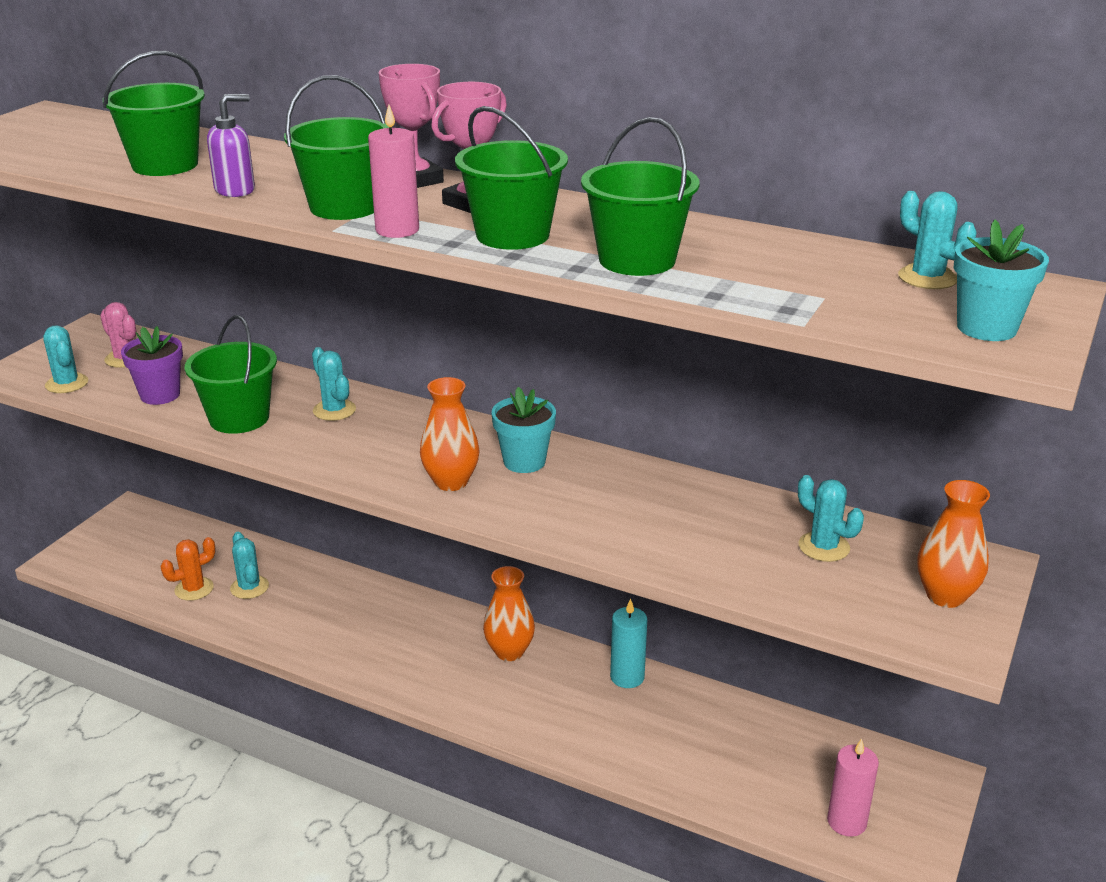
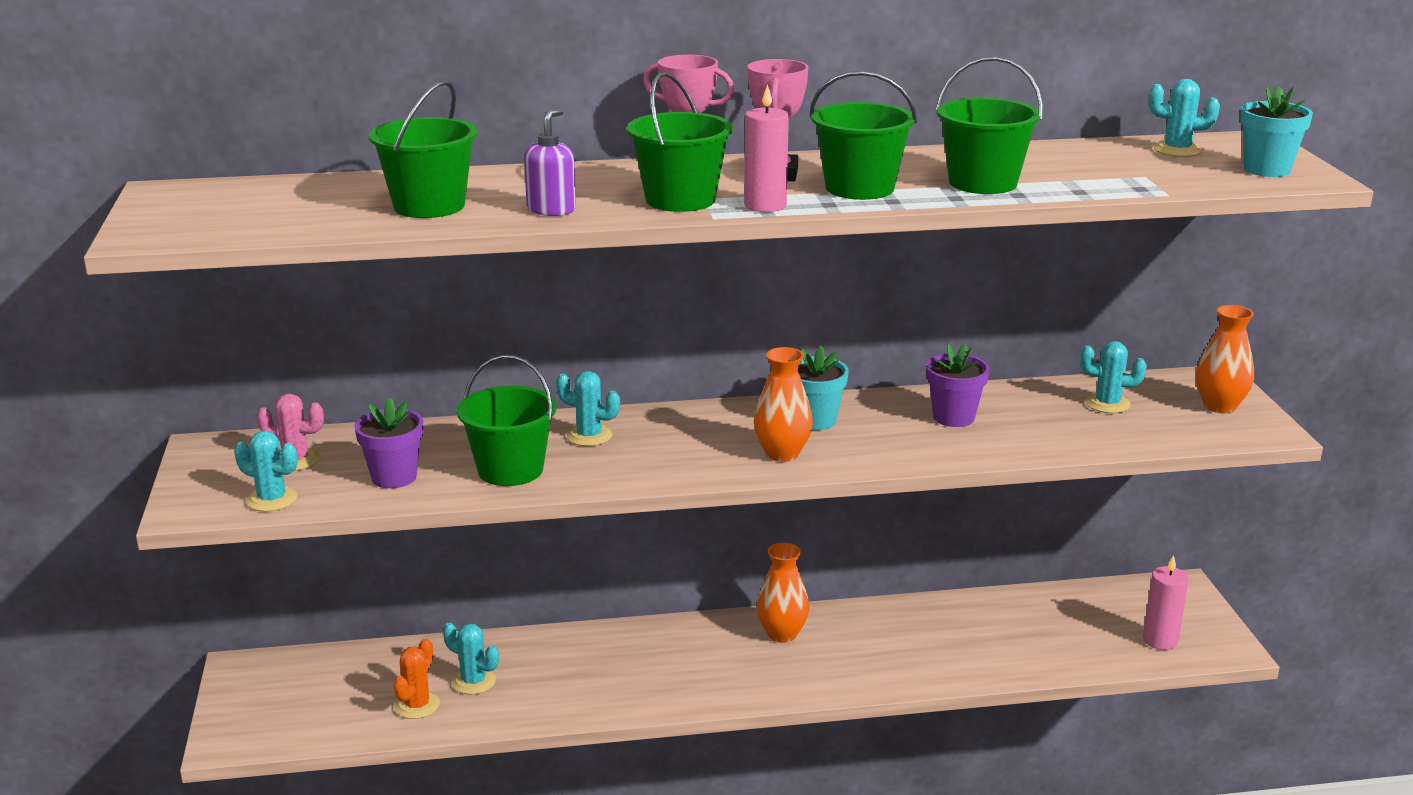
camera: 35 degrees left, 5 degrees down
(627, 677) = (897, 613): turquoise candle -> none
(649, 504) = (953, 417): none -> purple flower pot

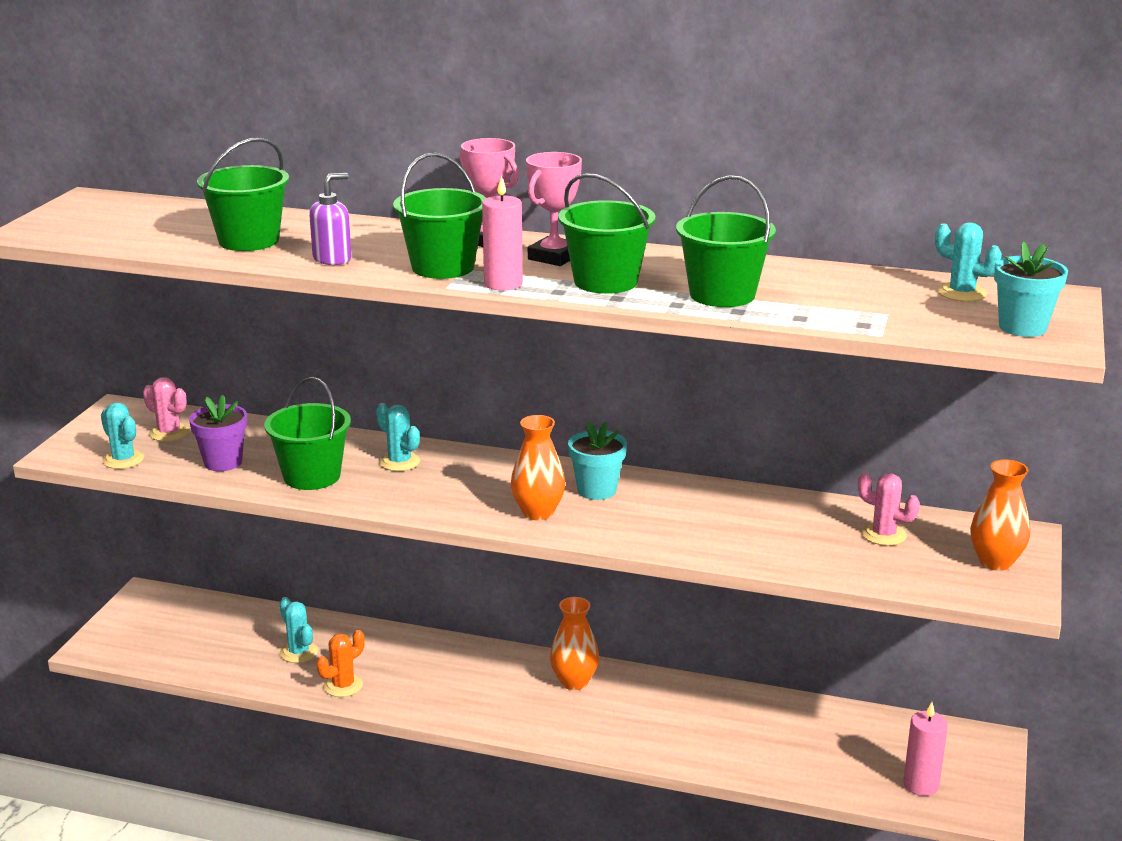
camera: 25 degrees right, 0 degrees up
(417, 705) = (243, 659): orange cactus -> orange cactus (343, 685)
(953, 417) = (722, 515): purple flower pot -> none
(1107, 404) = (883, 535): turquoise cactus -> pink cactus

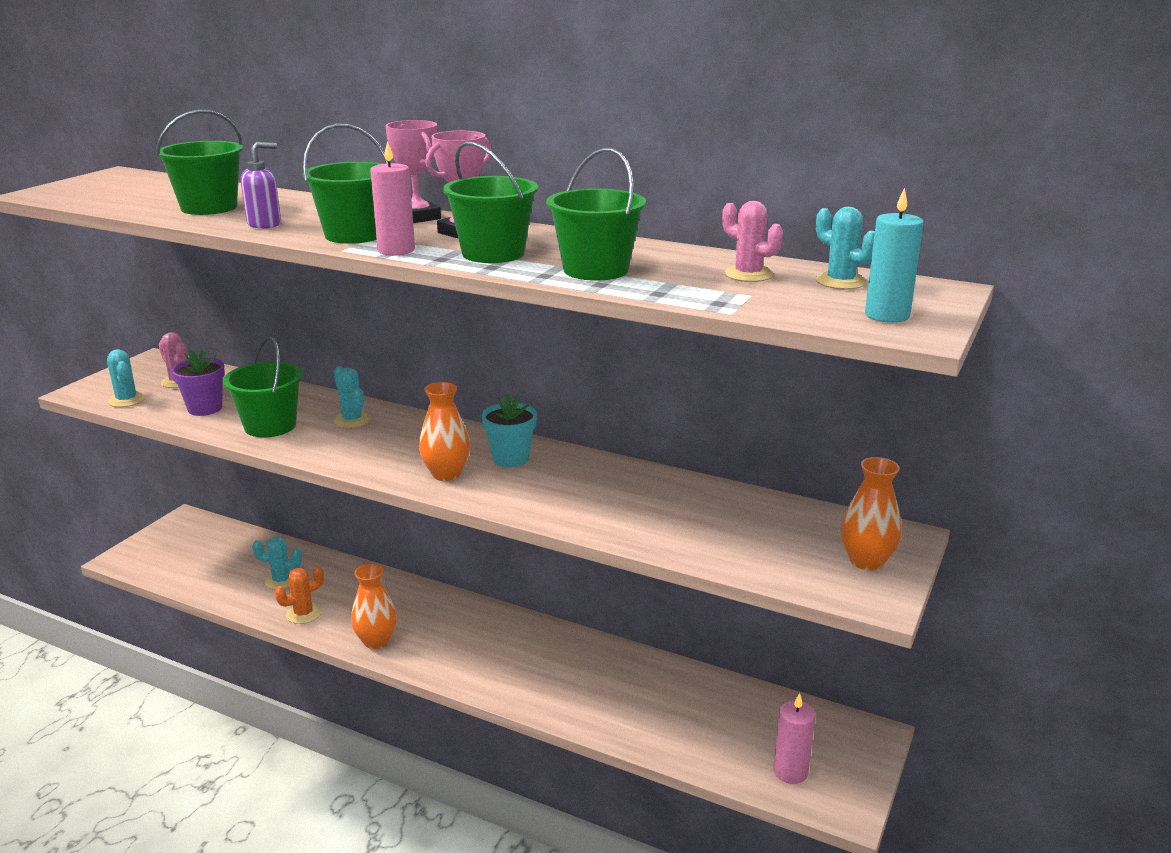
camera: 10 degrees right, 0 degrees up
(299, 652) = (281, 580): turquoise cactus -> turquoise cactus turned 60 degrees counterclockwise
(574, 682) = (502, 632): orange vase -> orange vase (376, 641)
(883, 535) = (763, 523): pink cactus -> pink cactus (748, 275)
(1022, 327) = (887, 315): turquoise flower pot -> turquoise candle

